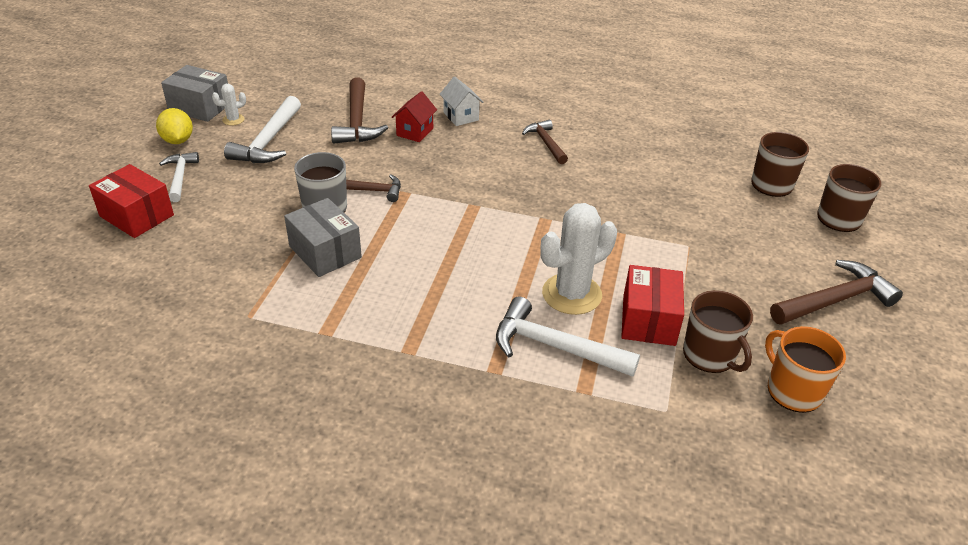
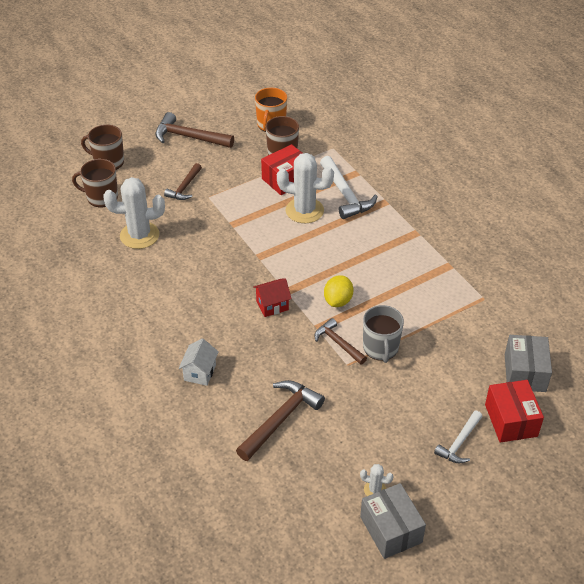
camera: 135 degrees left, 5 degrees up
(178, 140) = (437, 491): yellow lemon -> yellow lemon (338, 301)
(268, 141) = (366, 441): white hammer -> none
(325, 252) = (409, 314): grey box -> grey box (525, 373)
(415, 132) = (251, 379): red house -> red house (272, 305)
(546, 143) = (178, 309): brown hammer -> brown hammer (184, 187)
(677, 174) = (139, 235): none -> white cactus

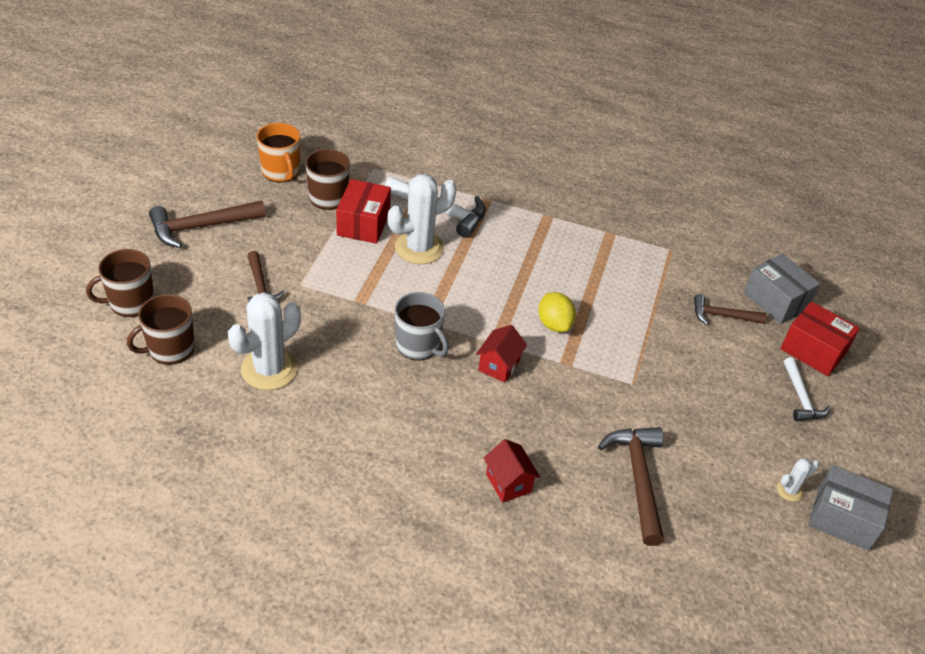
camera: 45 degrees left, 0 degrees up
(200, 372) = (508, 483): white house -> red house
(338, 343) = (602, 367): brown hammer -> brown hammer (722, 316)
(381, 348) = (643, 349): grey mug -> grey mug (418, 345)

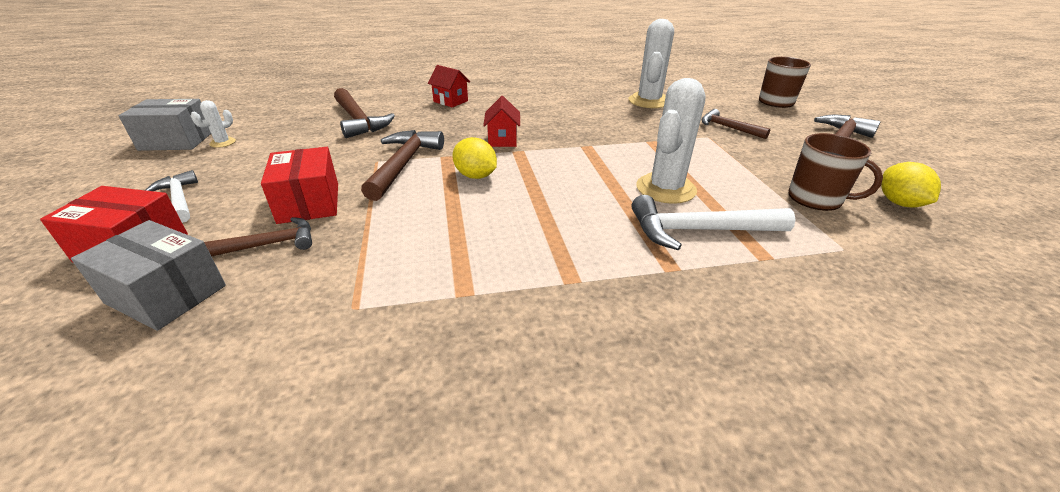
camera: 155 degrees right, 10 degrees down
(170, 349) = (714, 94): brown mug -> none
(281, 171) = (899, 203): orange mug -> yellow lemon
(363, 224) = (744, 189): red box -> red box (309, 203)
(418, 345) = (575, 133): grey mug -> none
(610, 367) = (403, 164): none -> brown hammer

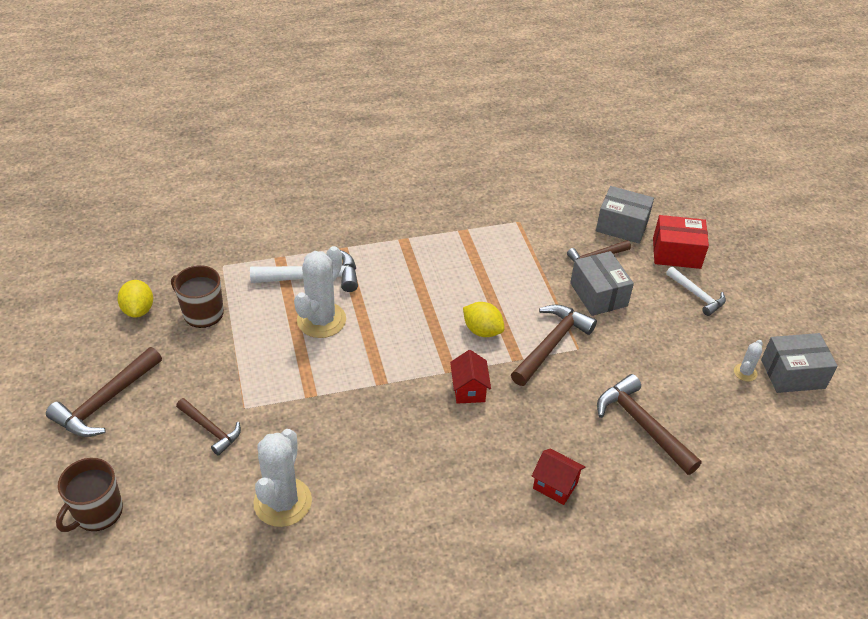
camera: 175 degrees right, 10 degrees up
(309, 203) = (598, 294): red box -> grey box
(403, 164) = (551, 344): brown hammer -> brown hammer turned 150 degrees counterclockwise

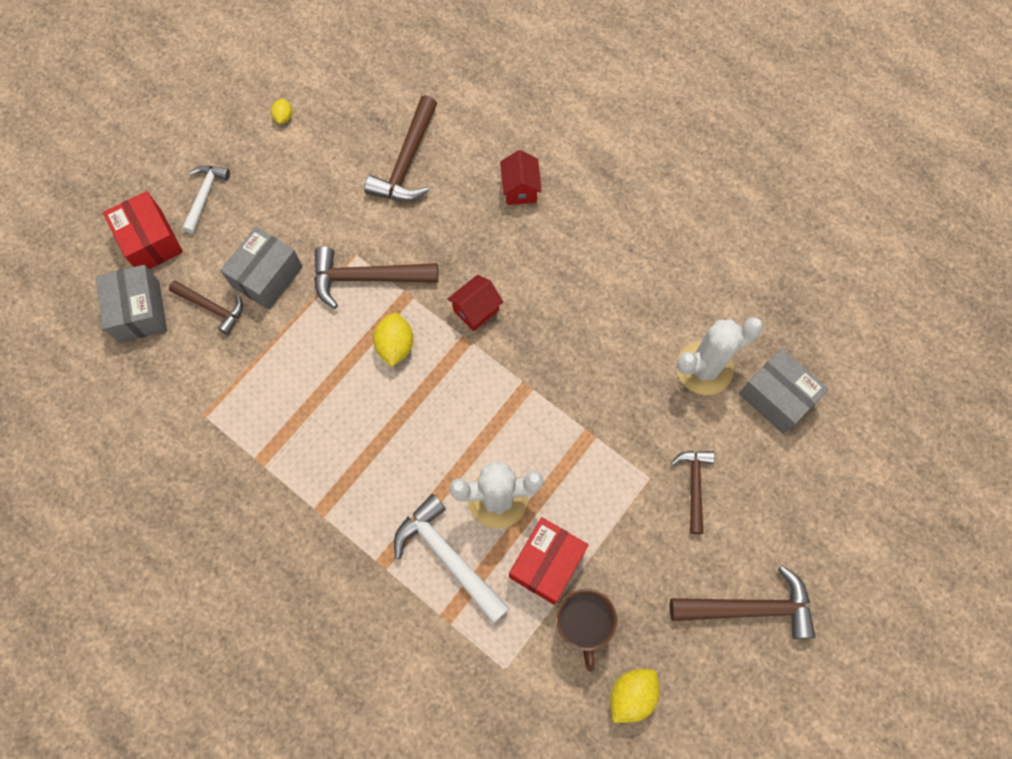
camera: 125 degrees left, 25 degrees up
(97, 512) = (838, 501): brown mug -> none
(255, 319) = (547, 563): none -> red box
(745, 372) = (284, 117): white cactus -> yellow lemon
(793, 374) = (258, 84): grey box -> grey box (776, 397)

